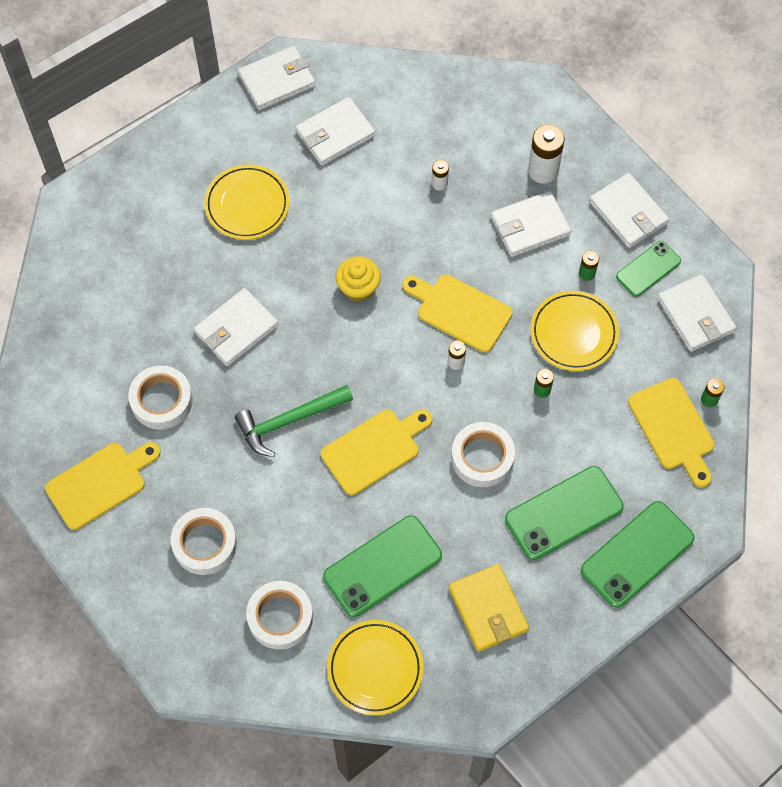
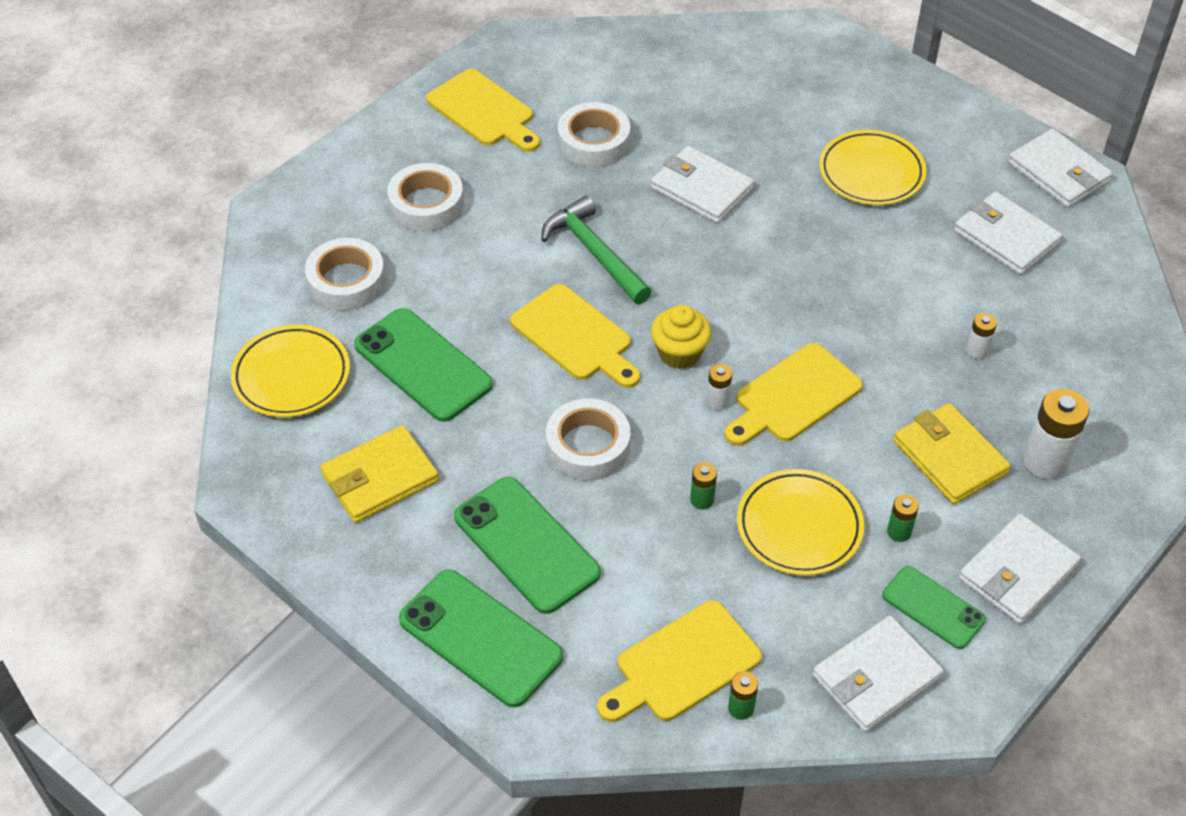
camera: 80 degrees right, 15 degrees down
(358, 288) = (793, 290): yellow cupcake -> yellow cupcake (679, 353)
(460, 311) = (793, 396): yellow cutting board -> yellow cutting board turned 150 degrees counterclockwise
(530, 226) = (949, 457): white wallet -> yellow wallet

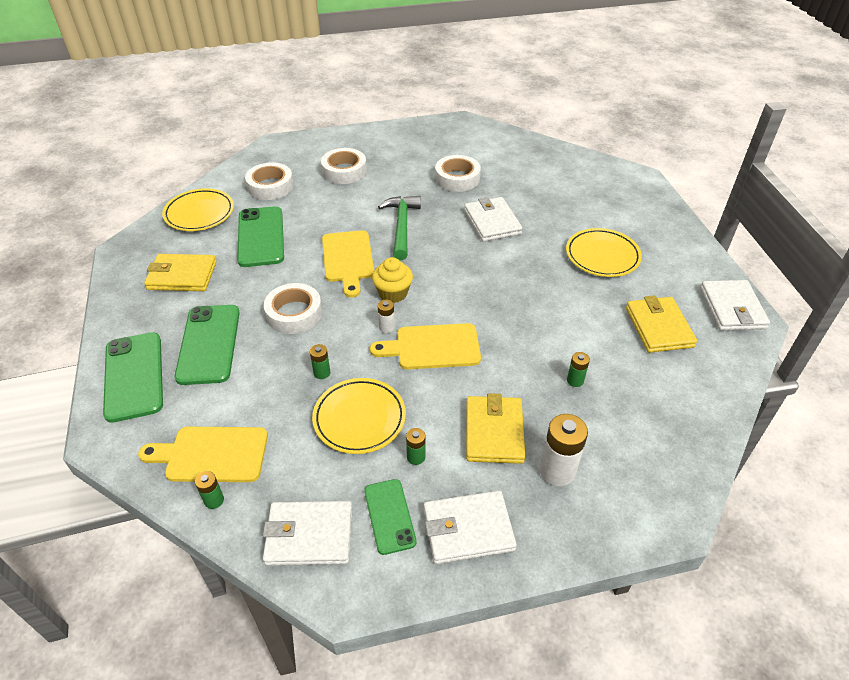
camera: 35 degrees right, 5 degrees down
(484, 111) = (417, 144): yellow cutting board -> none
(977, 350) = (575, 380): white battery -> green battery
(1006, 237) = (659, 327): white wallet -> yellow wallet

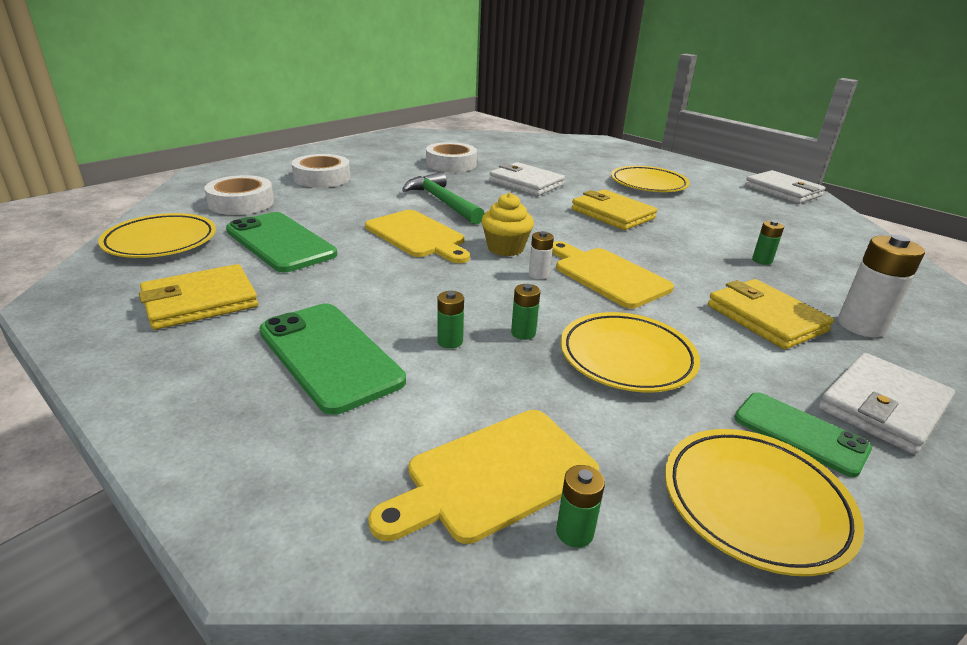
camera: 35 degrees left, 15 degrees down
(134, 376) = (241, 434): green phone -> none
(294, 313) = (414, 293): white tape -> none
(309, 535) = (755, 503): white wallet -> yellow plate
(416, 457) = (735, 367): green battery -> green battery (450, 341)
(432, 347) = (607, 275): yellow cutting board -> yellow cutting board turned 90 degrees clockwise
(659, 327) = (758, 212): yellow wallet -> yellow wallet (612, 214)

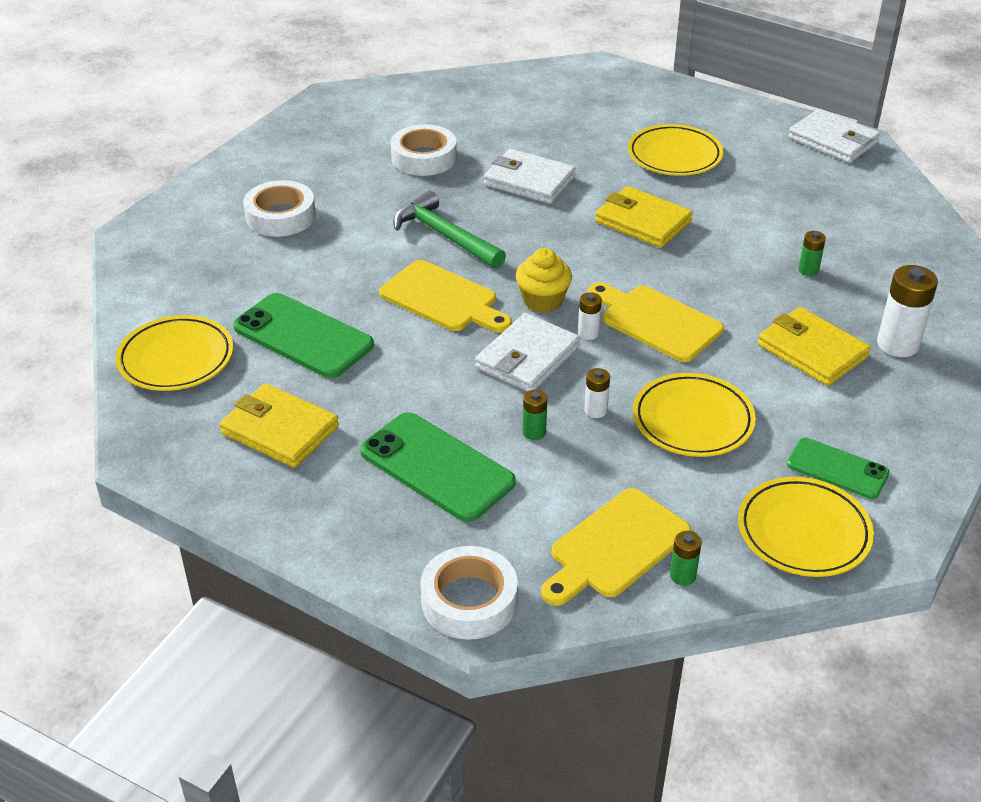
camera: 10 degrees left, 10 degrees up
(200, 302) = (280, 430): yellow wallet -> yellow wallet turned 75 degrees clockwise
(241, 203) = (216, 280): white tape -> white tape (469, 600)
(523, 333) = (595, 410): green battery -> white battery
(882, 406) = (904, 431): white wallet -> white wallet (527, 357)

